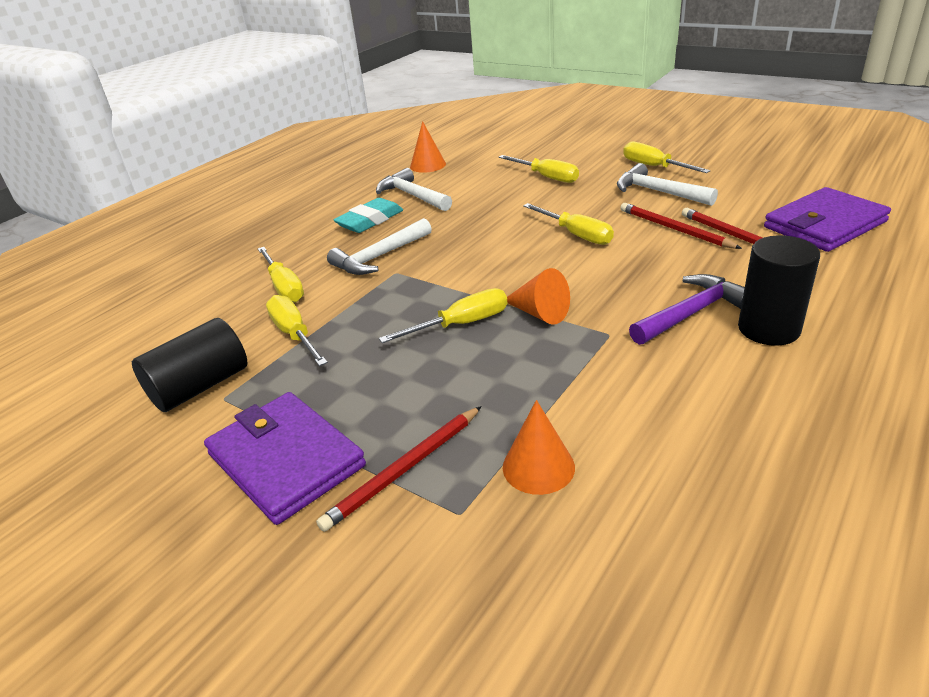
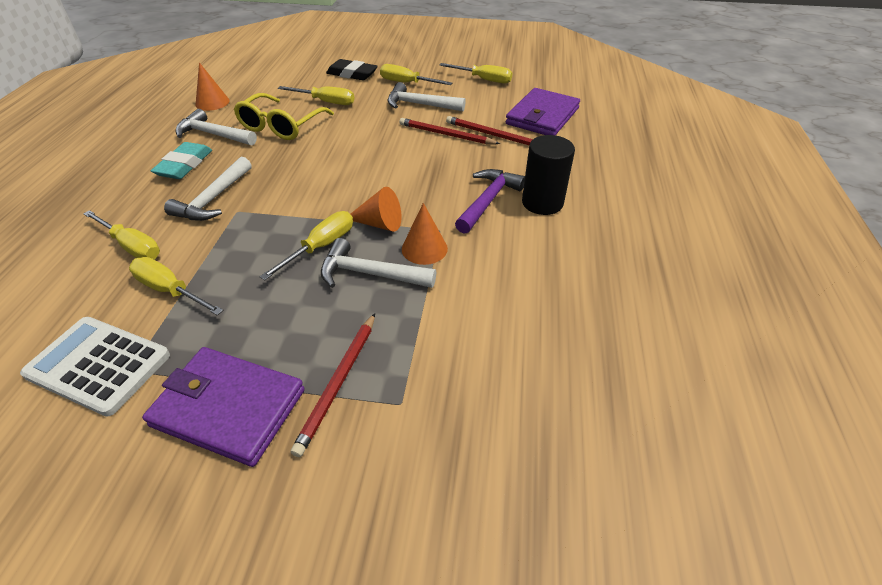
camera: 30 degrees left, 10 degrees up
(200, 386) = (98, 365): black cylinder -> white calculator
(485, 195) = (281, 126): none -> yellow glasses
(500, 364) = (370, 273): none -> white hammer
(538, 467) = (440, 348): orange cone -> orange cone (424, 248)
(576, 234) = (375, 150): yellow screwdriver -> yellow screwdriver (483, 80)
(592, 151) = (352, 74): none -> black eraser

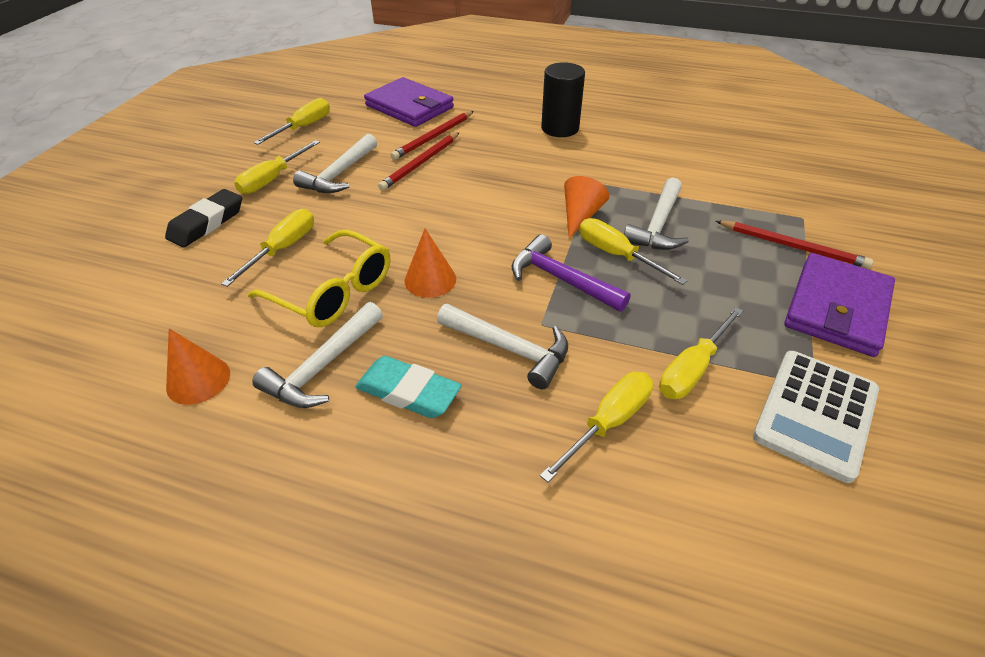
camera: 80 degrees left, 0 degrees up
(424, 248) = (621, 193): orange cone -> orange cone (430, 279)
(488, 201) = (552, 153): purple hammer -> purple hammer (561, 279)

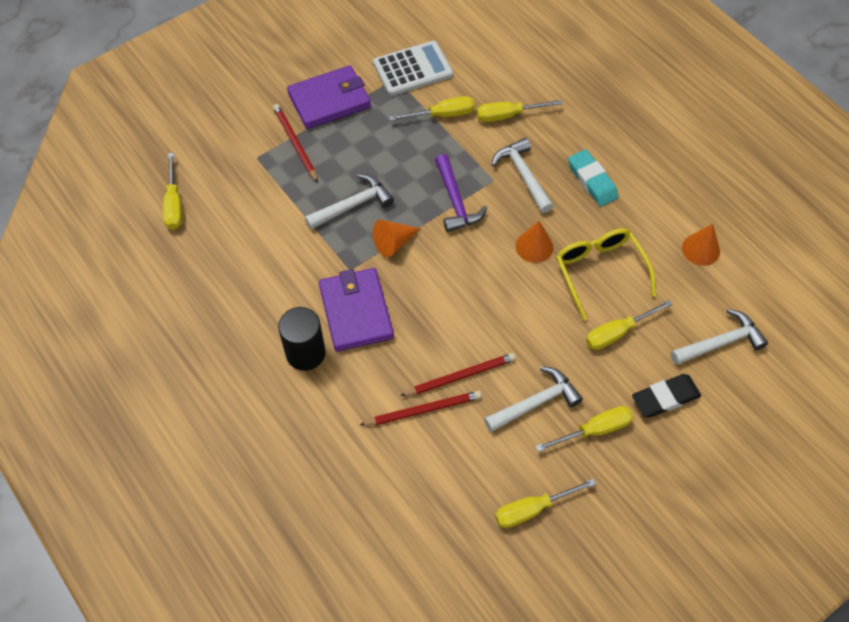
camera: 145 degrees left, 15 degrees up
(323, 366) = (629, 220): white hammer -> white hammer (720, 343)
(409, 106) = (408, 483): purple wallet -> purple wallet (356, 311)
(616, 255) = (405, 198): yellow screwdriver -> yellow screwdriver (174, 204)

